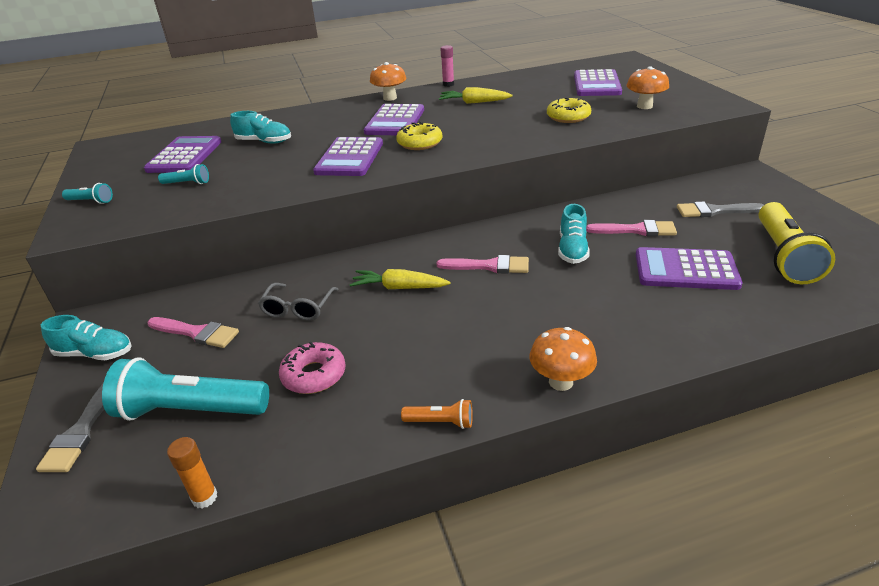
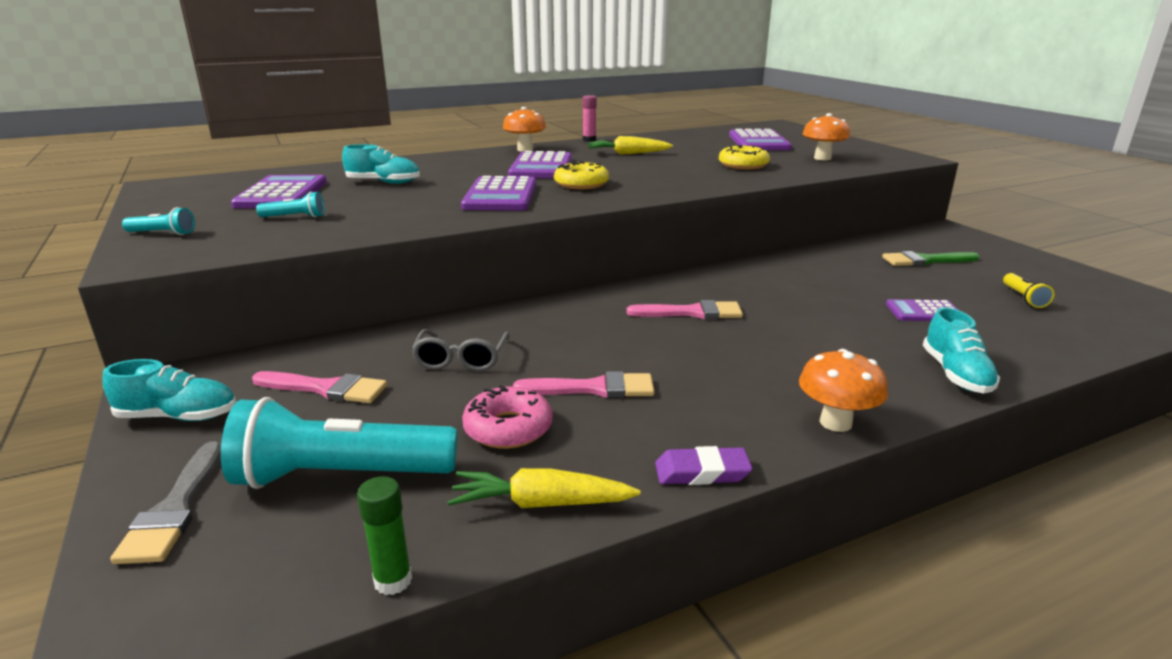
camera: 10 degrees left, 10 degrees down
(204, 497) = (393, 581): orange glue stick -> green glue stick
(399, 287) = (588, 335): yellow carrot -> yellow carrot (541, 503)
(440, 422) = (702, 472): orange flashlight -> purple eraser
(572, 249) = (784, 296): turquoise shoe -> turquoise shoe (956, 374)
(636, 230) = (848, 278): pink brush -> pink brush (594, 388)
(685, 270) = (924, 312): purple calculator -> purple calculator, size x0.58
(714, 211) = (925, 260): grey brush -> green brush
(783, 256) = (1023, 298): yellow flashlight -> yellow flashlight, size x0.45

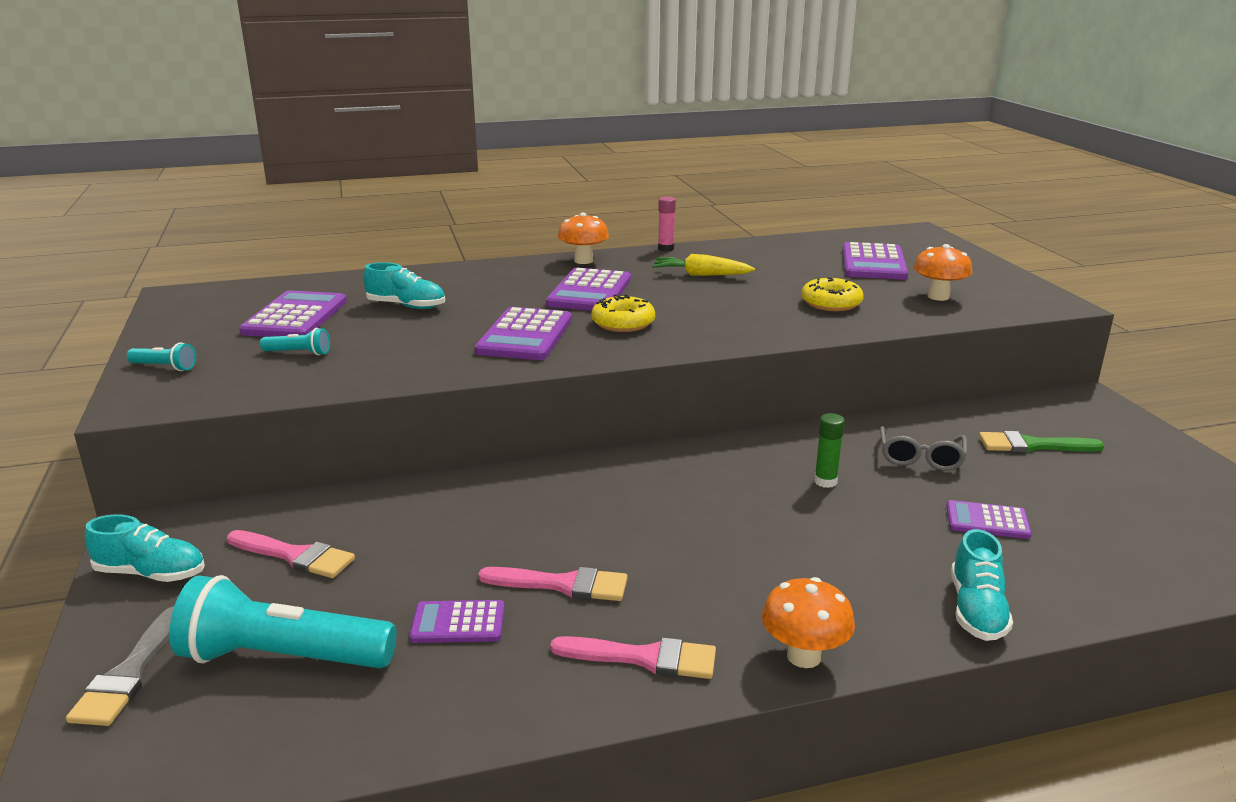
camera: 10 degrees right, 0 degrees up
(393, 581) = (299, 773): green glue stick -> green glue stick (825, 481)
(461, 359) = (438, 534): grey glasses -> grey glasses (920, 458)
(508, 428) = (458, 623): pink donut -> purple calculator
(541, 503) = (460, 711): yellow carrot -> none
(692, 312) = (711, 496): pink brush -> pink brush (644, 658)
(702, 472) = (633, 697): purple eraser -> none
(1023, 298) = (1126, 512): yellow flashlight -> none

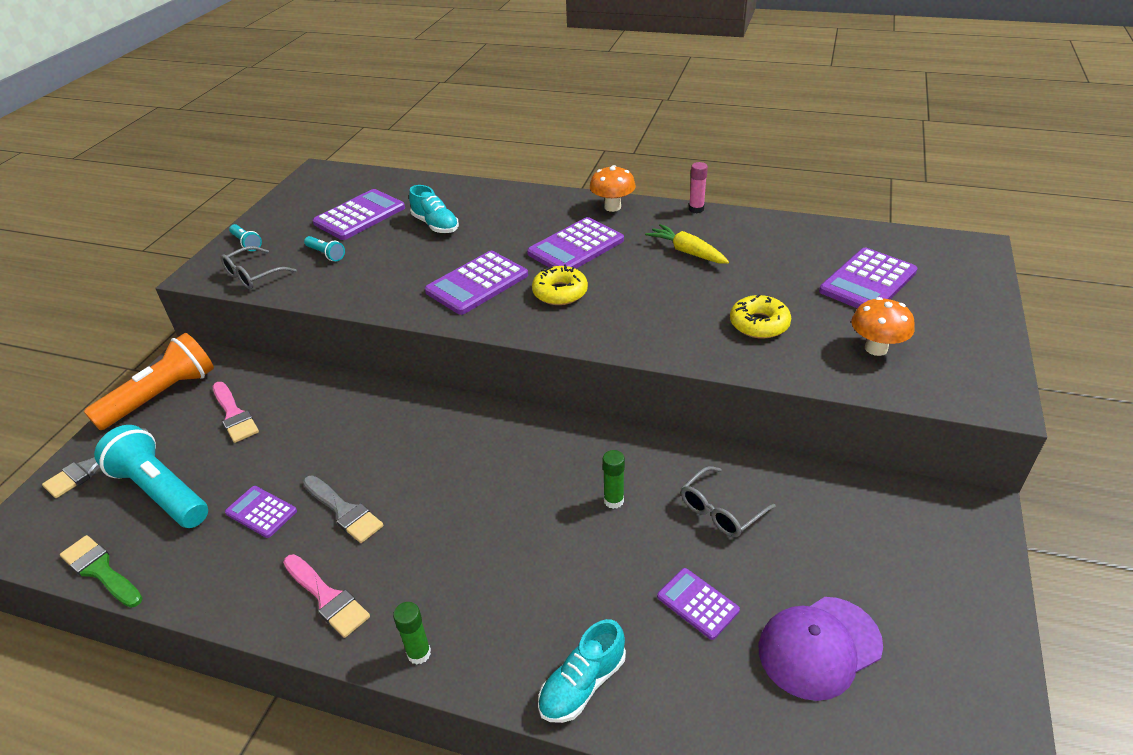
camera: 35 degrees right, 15 degrees up
(151, 573) = (161, 396): turquoise shoe -> orange flashlight
(220, 389) = (253, 275): none -> grey glasses
(563, 585) = (344, 511): pink brush -> grey brush
(803, 656) = (419, 653): orange mushroom -> green glue stick
(1032, 445) = (842, 542): green brush -> green brush (100, 570)
(1105, 511) = (819, 647): none -> purple cap

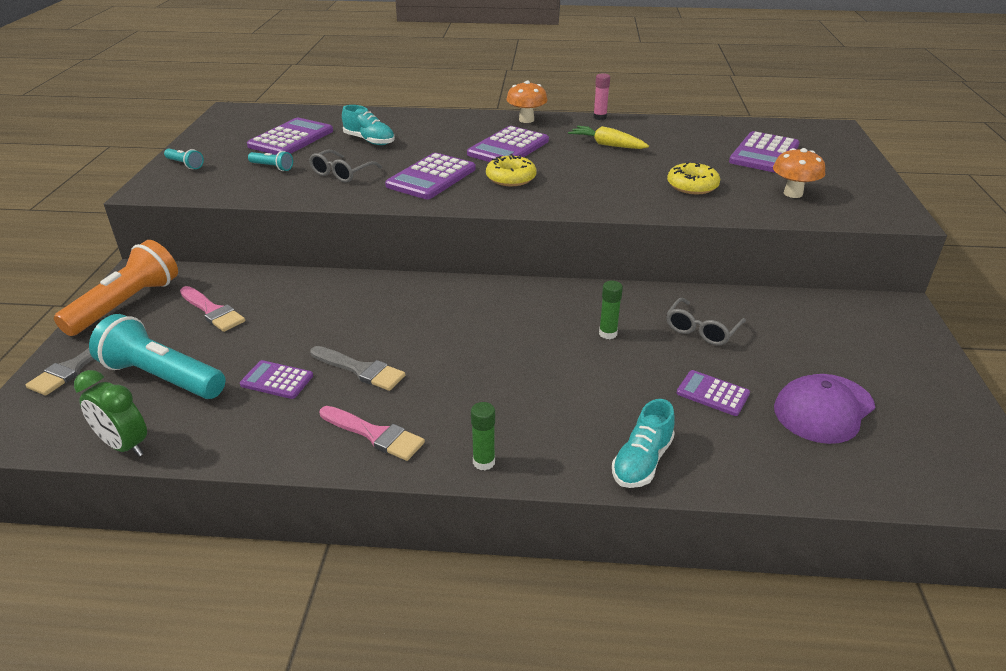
camera: 15 degrees left, 5 degrees down
(100, 570) = (124, 446): green brush -> green clock
(253, 275) = (205, 187): grey glasses -> grey glasses (341, 173)

